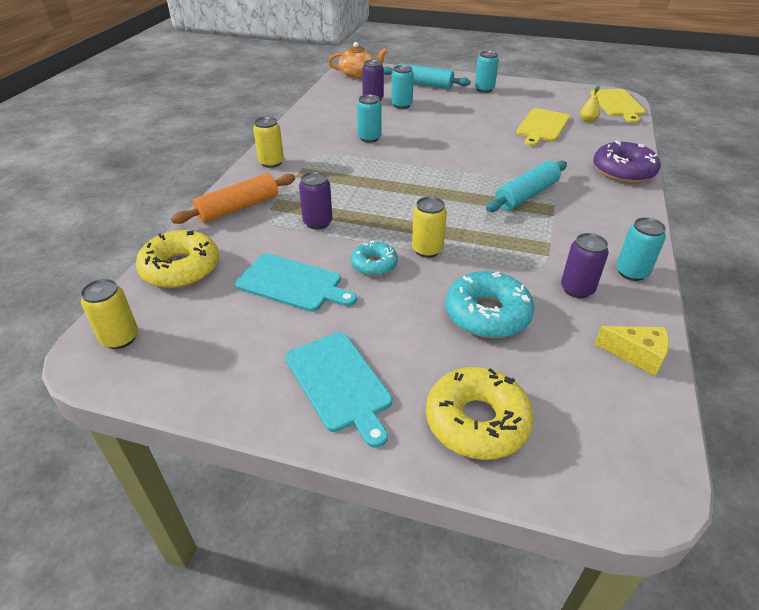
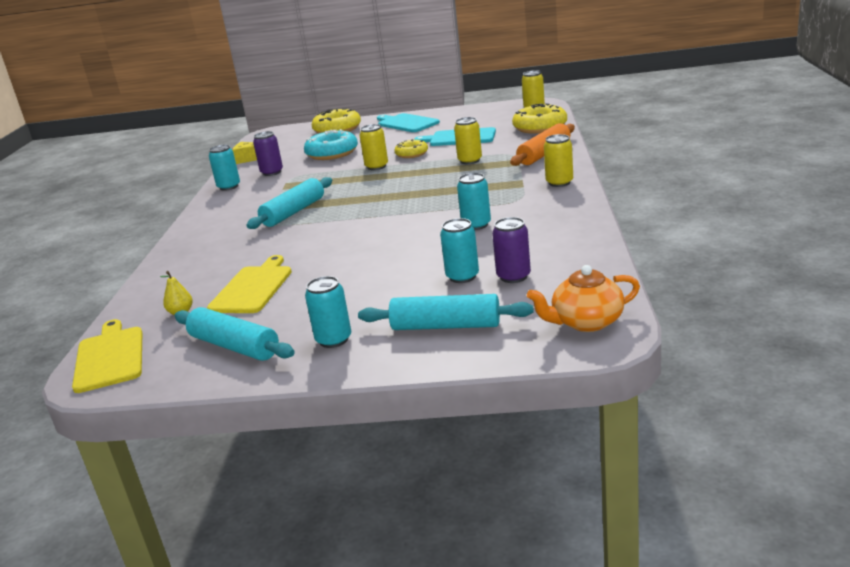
camera: 170 degrees right, 15 degrees down
(317, 223) = (470, 161): purple can -> yellow can
(374, 264) = (411, 154): turquoise donut -> yellow donut
(540, 96) = (234, 346): none -> turquoise rolling pin
(623, 171) = (182, 253): purple donut -> none

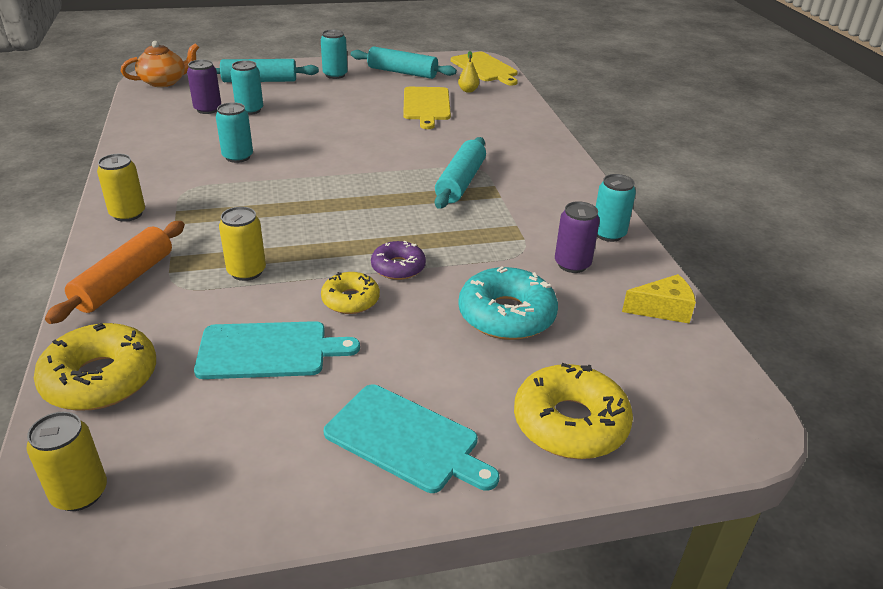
camera: 160 degrees right, 10 degrees up
(376, 166) = (398, 267): yellow can -> purple donut

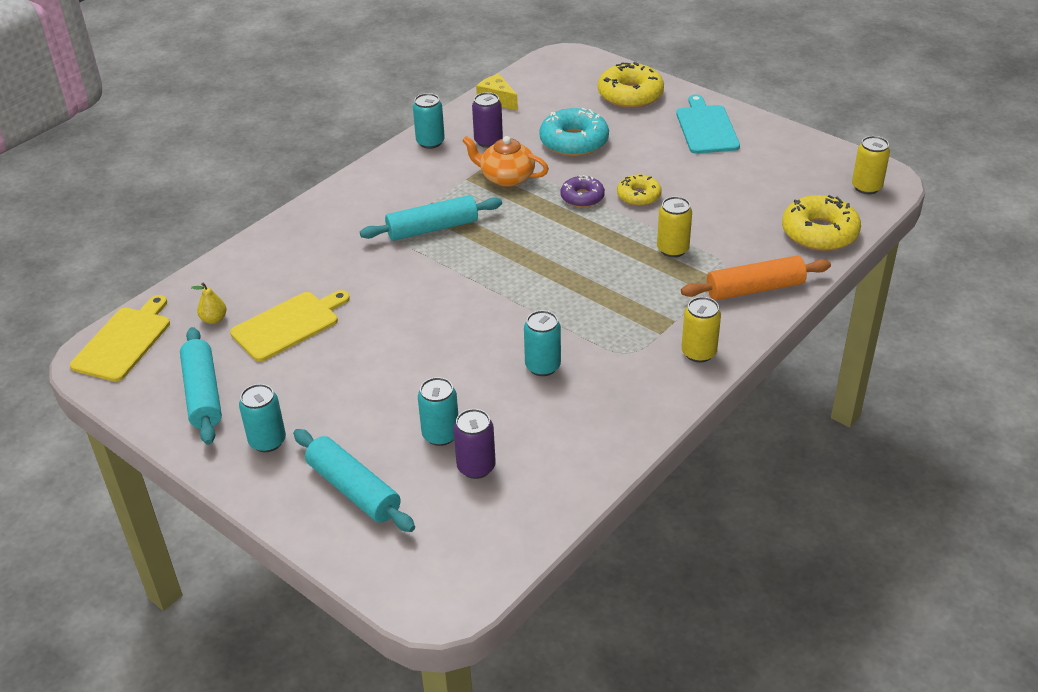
camera: 125 degrees left, 5 degrees up
(164, 82) = (449, 572): orange teapot -> orange teapot (506, 177)
(268, 350) = (718, 196): turquoise cutting board -> none

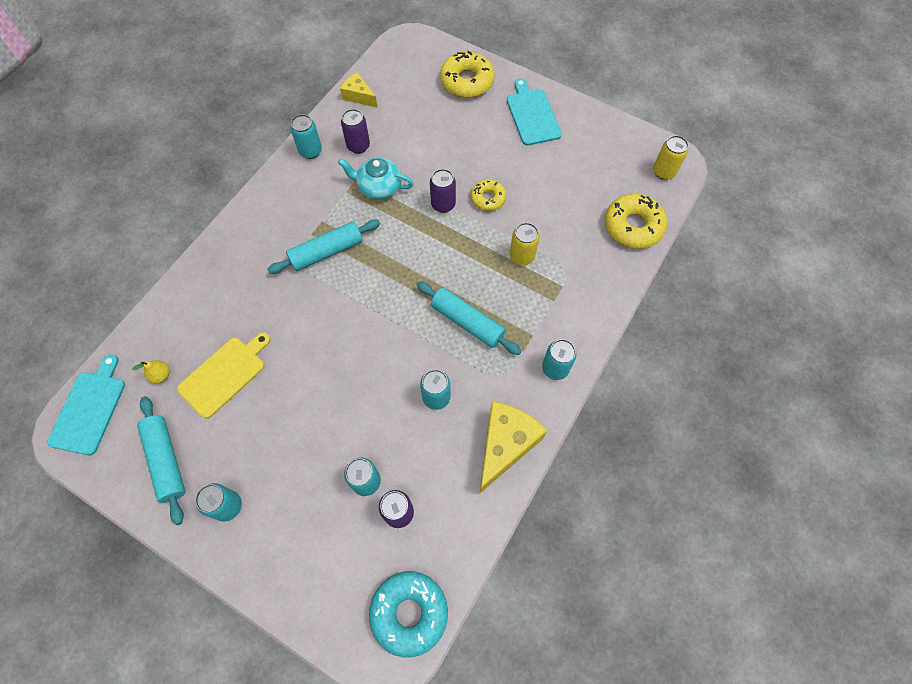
camera: 10 degrees left, 25 degrees up
(124, 341) = (89, 409): yellow cutting board -> turquoise cutting board
(354, 489) = (305, 549): turquoise rolling pin -> turquoise rolling pin (467, 322)
(506, 177) = (379, 187): orange teapot -> turquoise teapot
(574, 141) = (428, 140): turquoise donut -> turquoise donut (409, 613)
(582, 197) = (443, 204): purple donut -> purple can
(622, 417) = (505, 445): none -> yellow cheese
(698, 353) = (555, 368): yellow can -> turquoise can
(754, 289) = (590, 293): orange rolling pin -> none

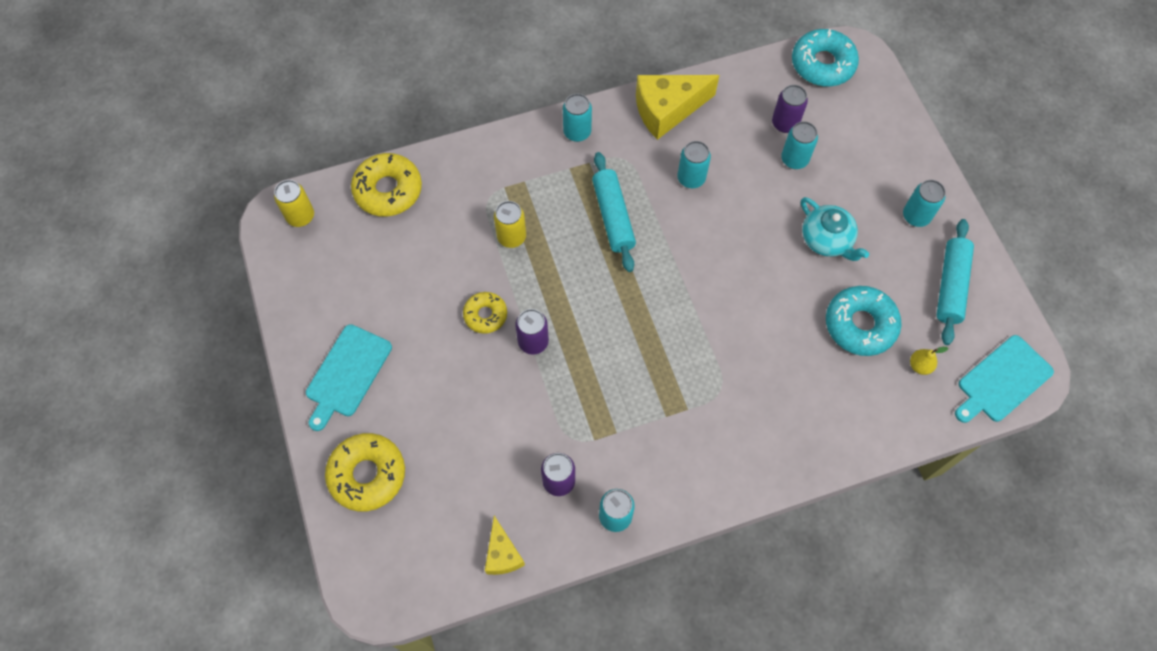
camera: 140 degrees left, 0 degrees up
(224, 374) = (860, 325): yellow cutting board -> turquoise donut
(326, 252) = (686, 377): turquoise rolling pin -> none
(379, 187) = (579, 411): turquoise teapot -> turquoise teapot (827, 240)

